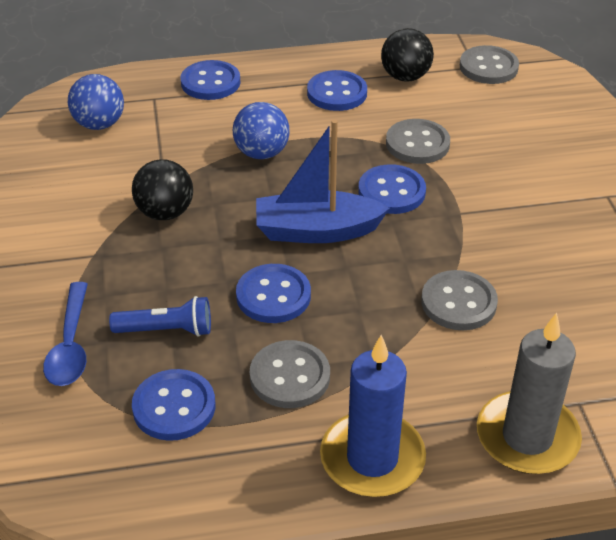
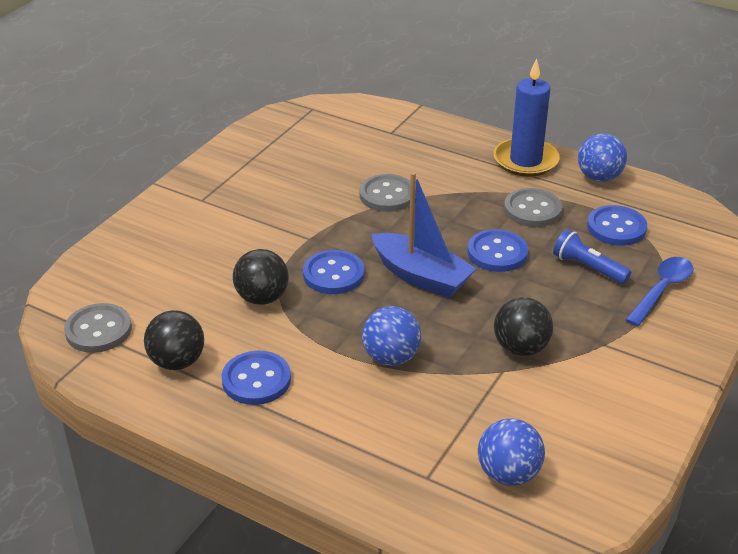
camera: 140 degrees left, 5 degrees down
(210, 82) = (353, 463): blue button -> none
(256, 487) = (599, 177): none -> blue ball
(417, 144) = (262, 298): grey button -> black ball
(527, 437) = (437, 134): grey candle -> none

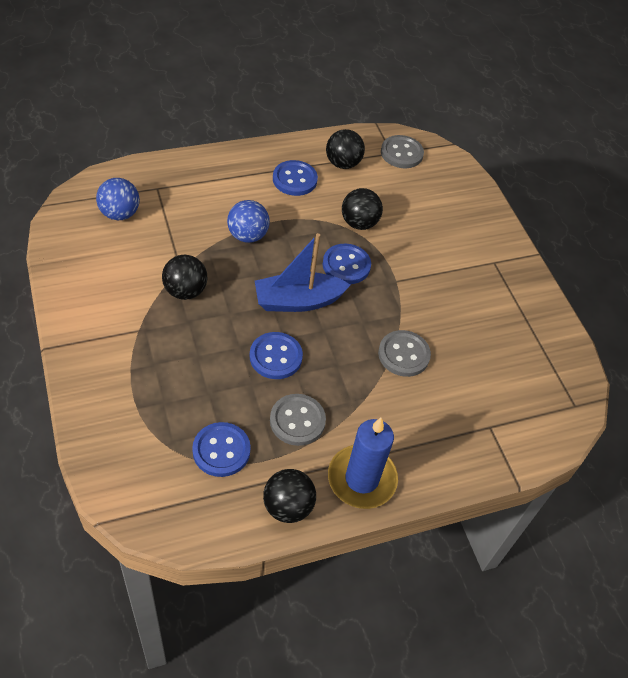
camera: 125 degrees right, 15 degrees up
(588, 268) = (204, 389): blue flashlight -> none
(599, 177) = (288, 506): blue ball -> black ball
(662, 290) = (137, 406): blue spoon -> none

